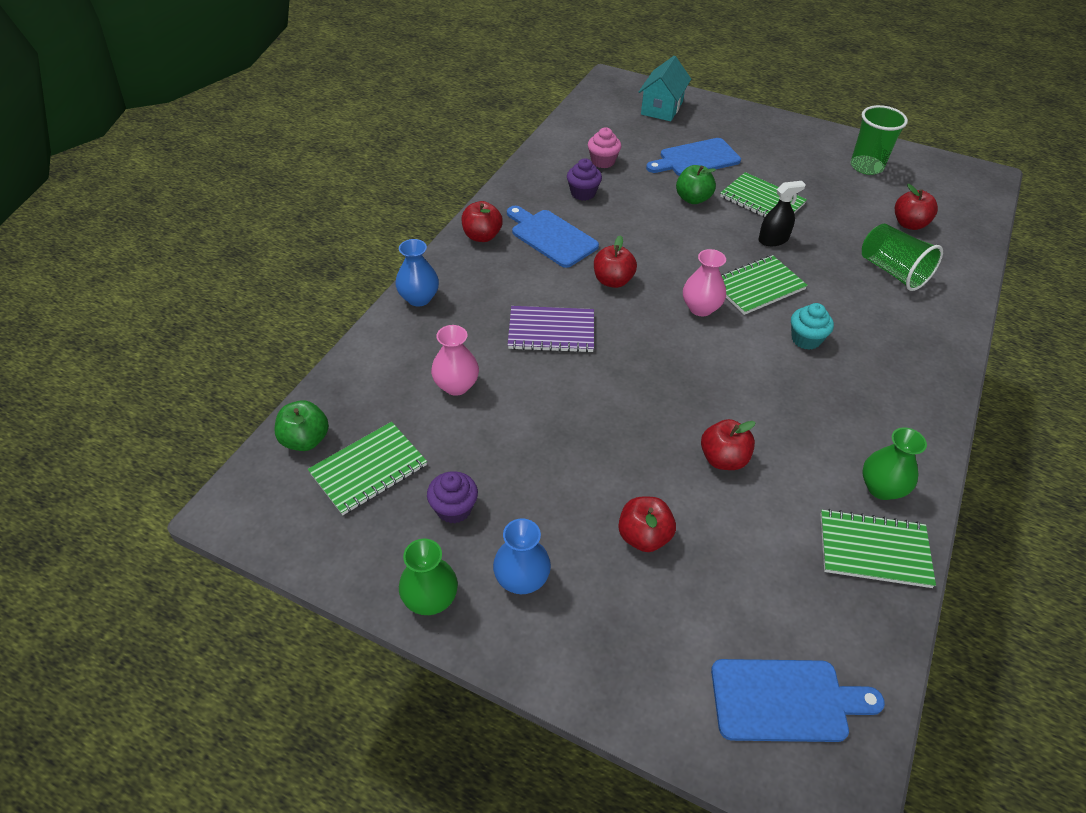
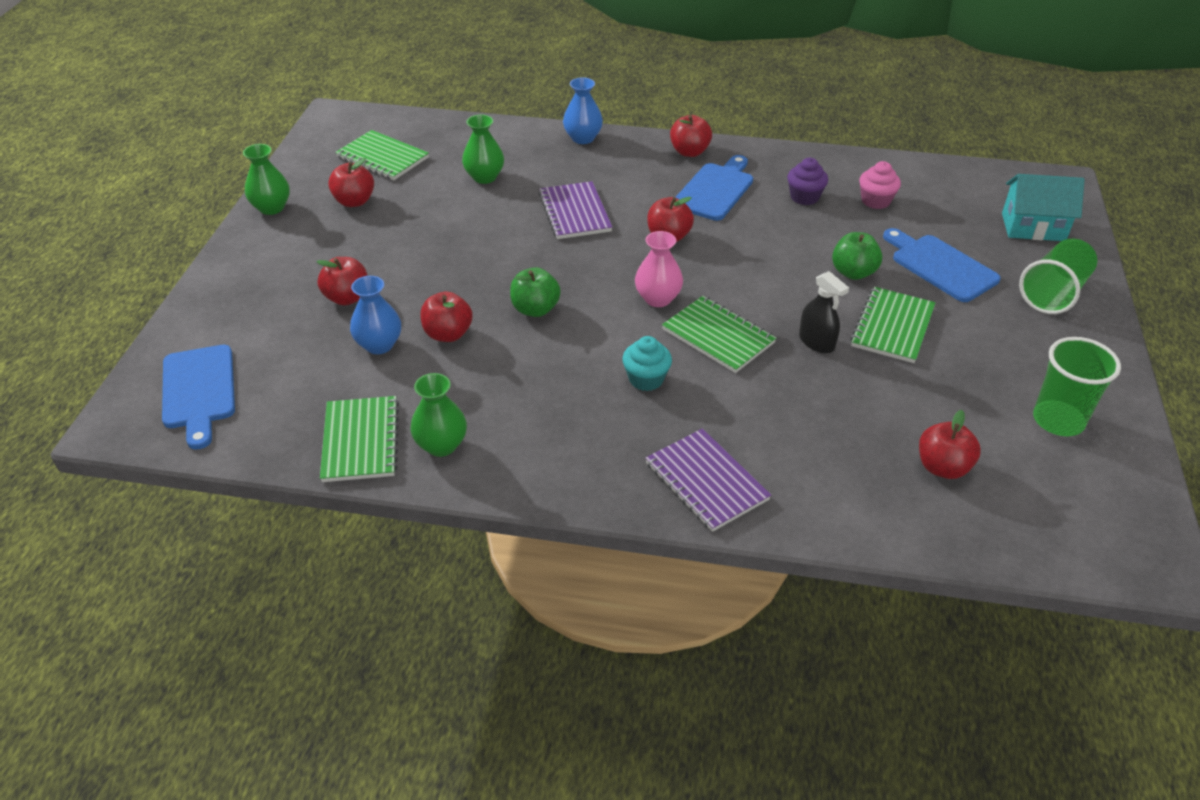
camera: 75 degrees right, 5 degrees down
(305, 440) = (403, 126): green apple -> green apple (535, 309)
(454, 509) = (354, 201): purple cupcake -> red apple
(456, 385) = (484, 177): pink vase -> green vase
(522, 579) = (295, 244): blue vase -> blue vase (379, 345)
(892, 271) = (819, 451): green cup -> green cup (1053, 293)
(924, 334) = (706, 481): none -> purple notebook

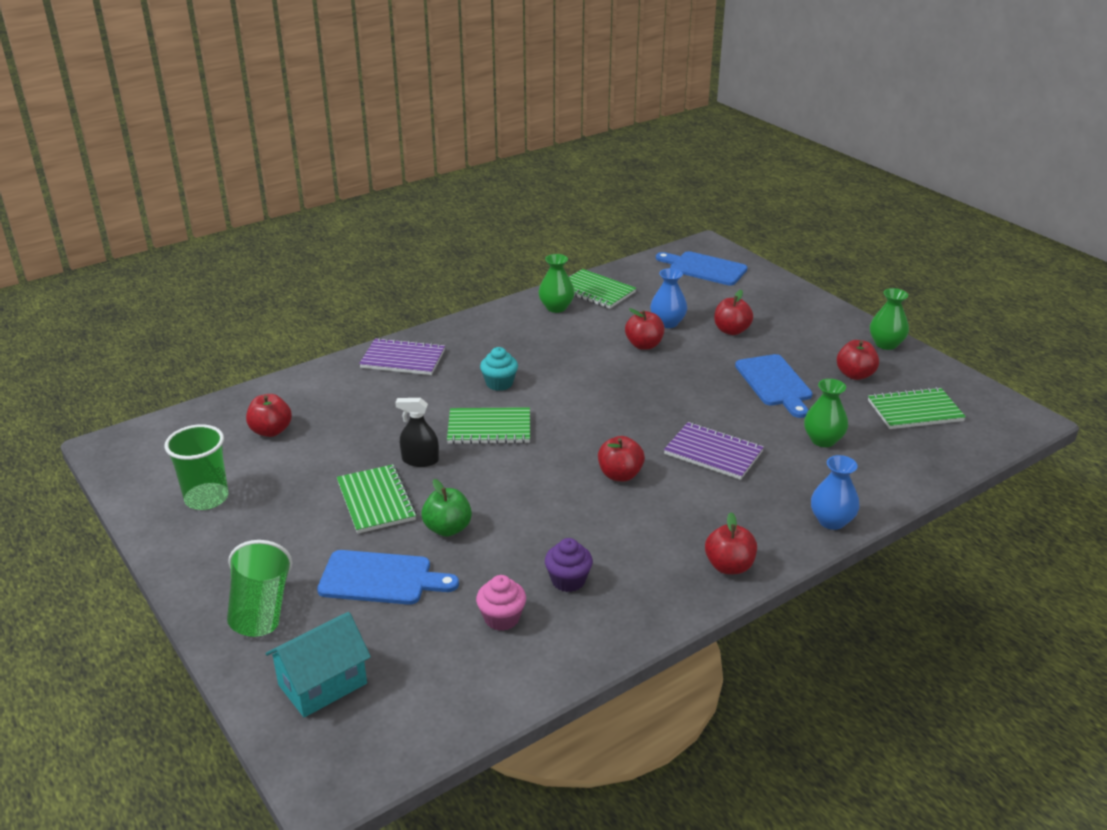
camera: 135 degrees right, 10 degrees down
(535, 309) = (622, 381): green apple -> none
(658, 298) = (560, 429): pink vase -> none
(715, 190) = (649, 539): blue cutting board -> blue cutting board (775, 383)

